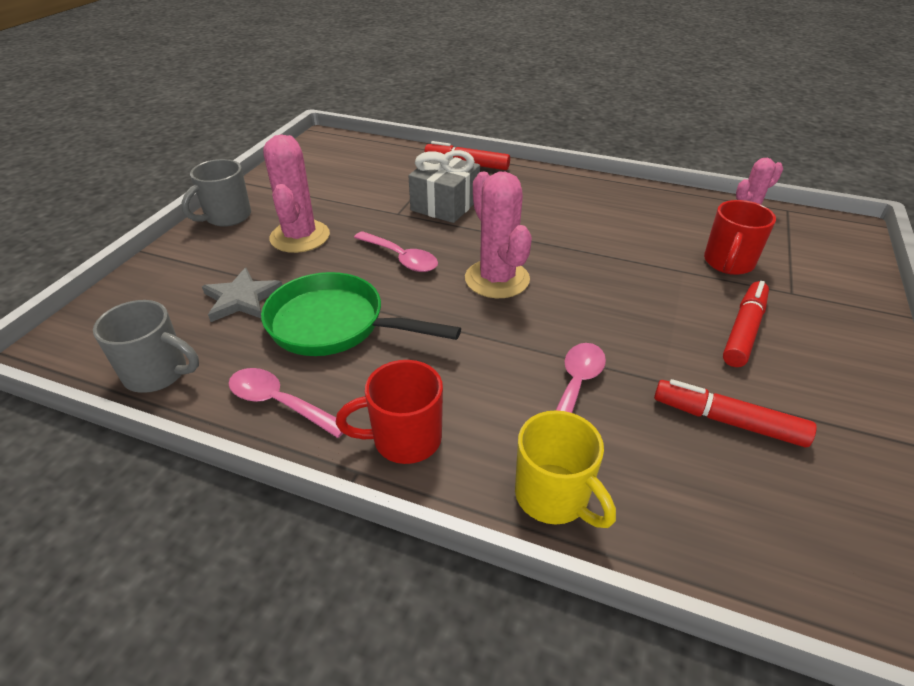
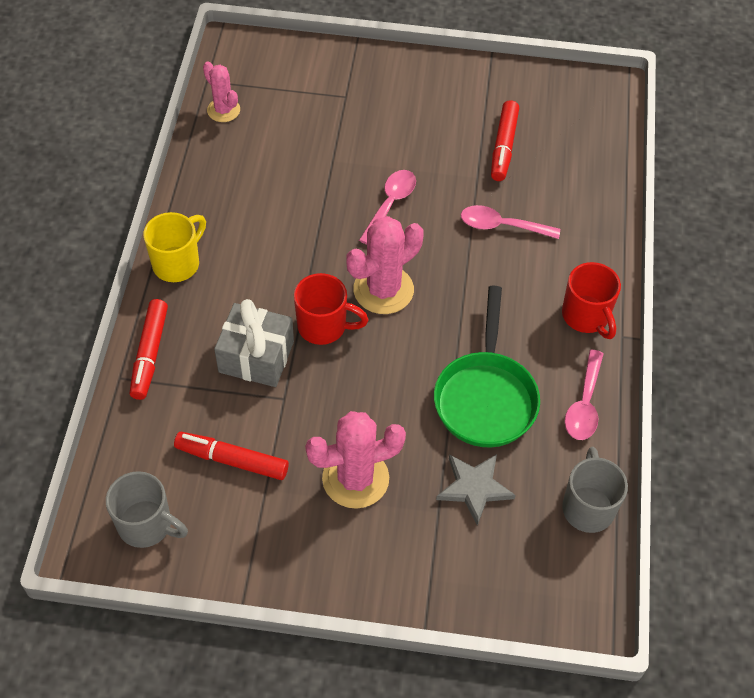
camera: 105 degrees left, 15 degrees up
(227, 217) = (333, 575): grey mug -> grey mug (147, 525)
(401, 258) = (371, 373): pink spoon -> pink spoon (390, 204)
(554, 497) = (598, 231): yellow mug -> yellow mug (177, 263)
(728, 263) = (313, 130): red mug -> red mug (324, 326)
(743, 330) = (404, 129): red marker -> red marker (232, 460)

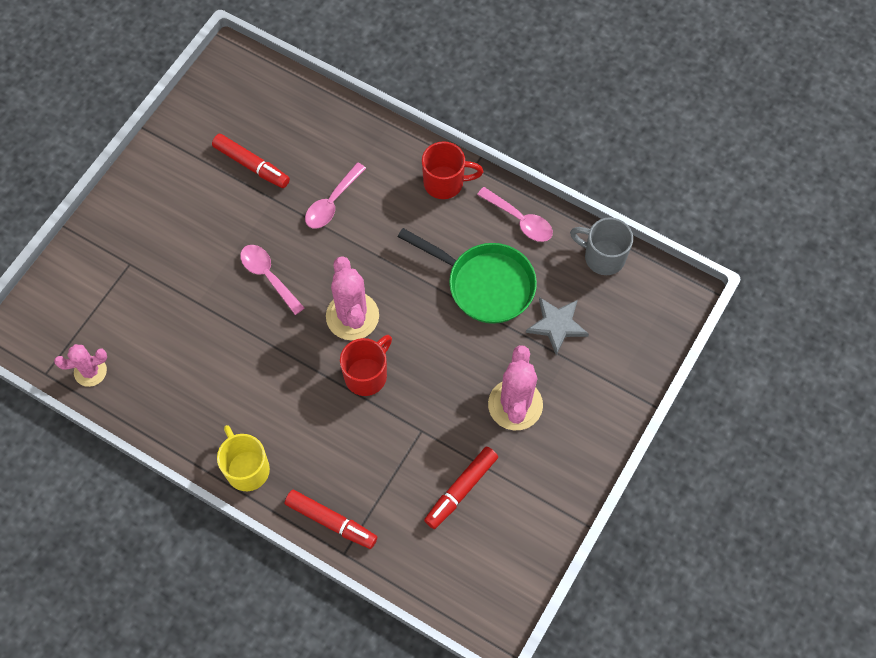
camera: 65 degrees left, 10 degrees up
(147, 525) = (492, 574): grey mug -> none
(256, 357) = (372, 438): grey gift -> none

